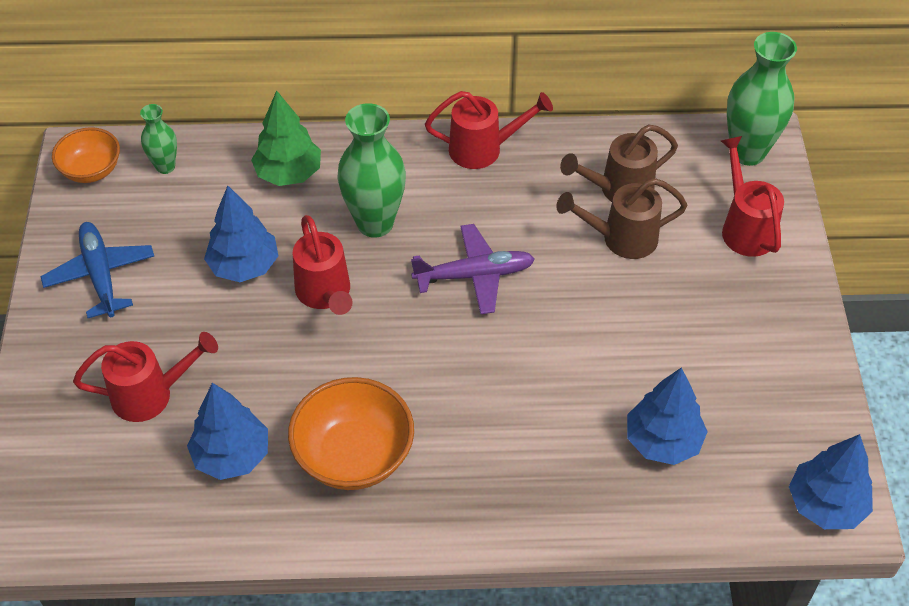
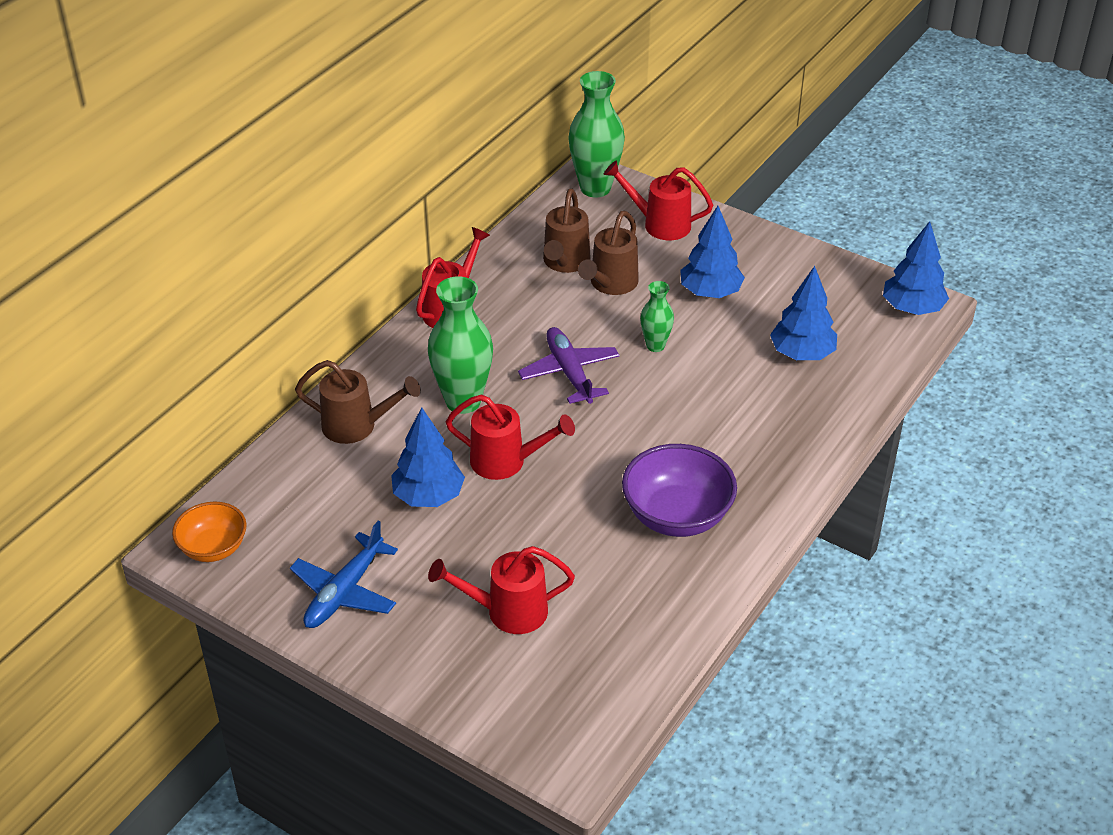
camera: 55 degrees left, 10 degrees down
(100, 275) = (345, 591): blue plane -> blue plane turned 75 degrees counterclockwise
(151, 395) = (508, 611): red watering can -> red watering can turned 120 degrees counterclockwise
(165, 166) = (264, 498): green vase -> green vase (655, 346)
(232, 455) = (614, 586): blue tree -> blue tree (710, 292)
(289, 173) = (357, 426): green tree -> brown watering can
(354, 455) = (677, 516): orange bowl -> purple bowl
(474, 275) = (569, 373): purple plane -> purple plane turned 45 degrees counterclockwise

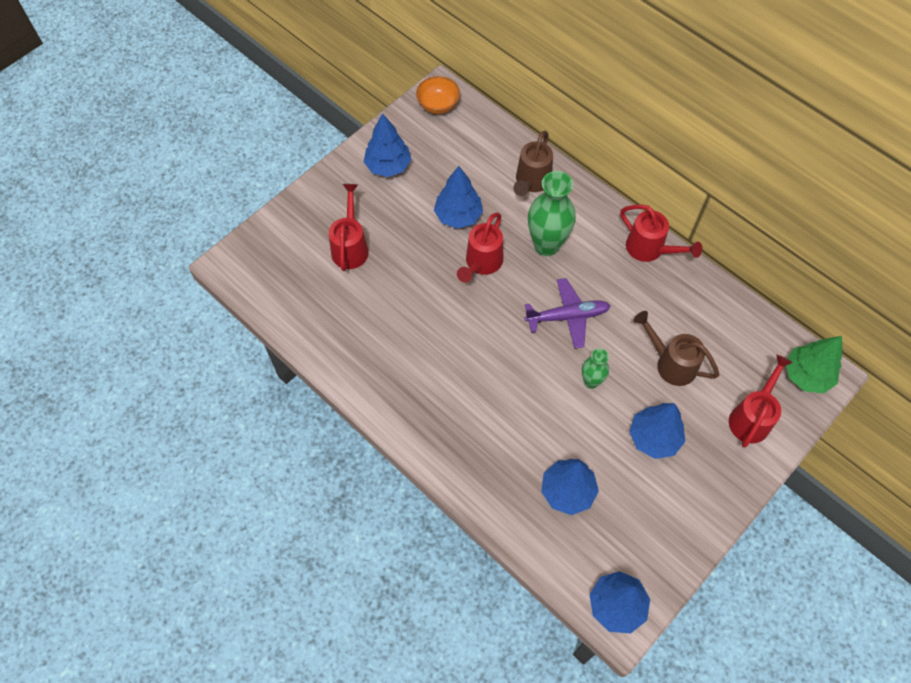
camera: 100 degrees right, 20 degrees up
(345, 591) = (388, 166): blue plane -> blue tree
(565, 262) = (701, 334): brown watering can -> none
(595, 188) = (806, 375): green vase -> green tree
(677, 516) = (409, 359): purple bowl -> none

